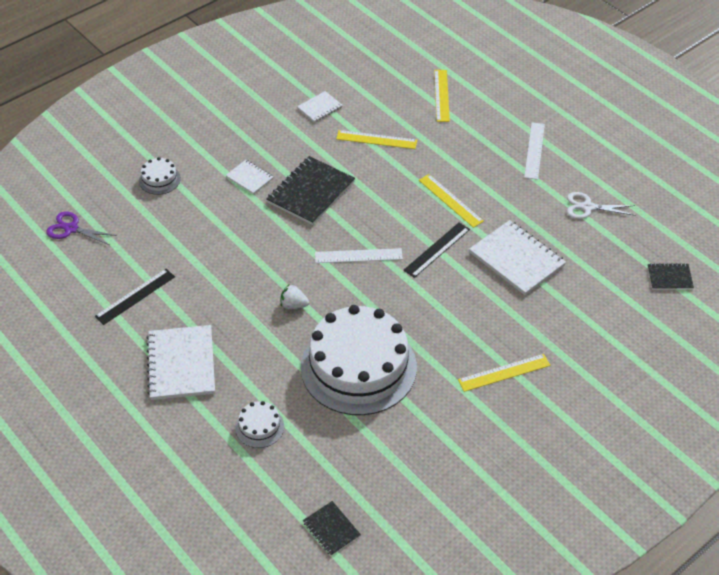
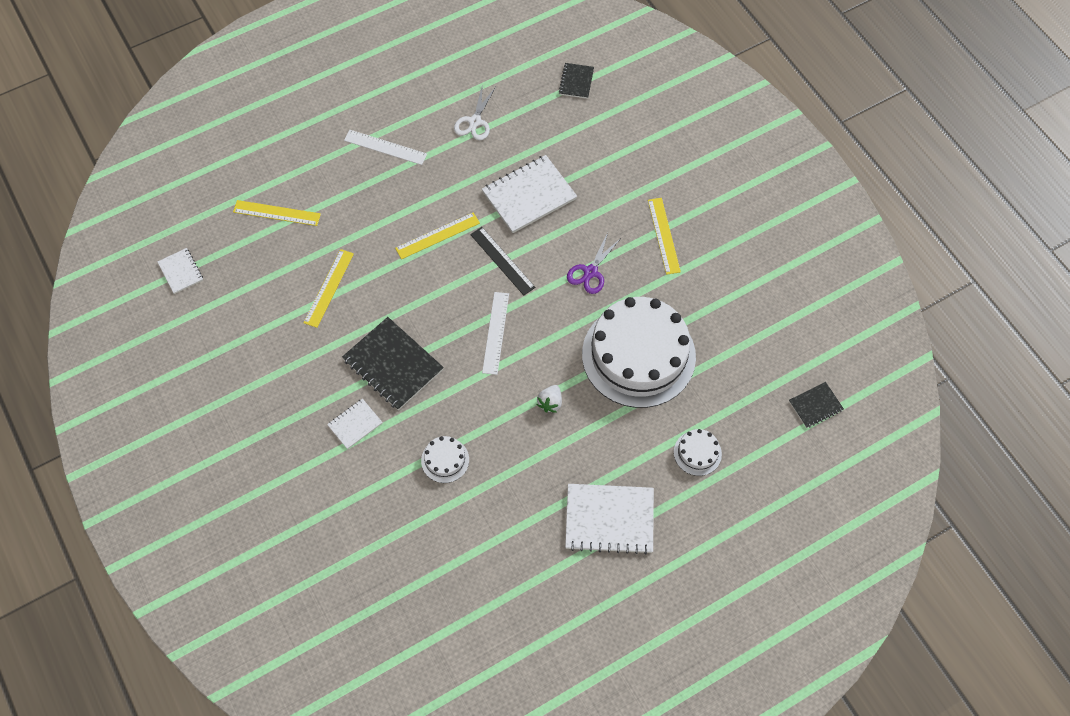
camera: 80 degrees left, 15 degrees up
(71, 229) = (389, 627): purple scissors -> purple scissors (590, 272)
(135, 296) = (508, 560): black ruler -> none
(159, 179) = (332, 522): white cake -> white cake (445, 460)
(319, 108) = (260, 337): white notebook -> white notebook (181, 271)

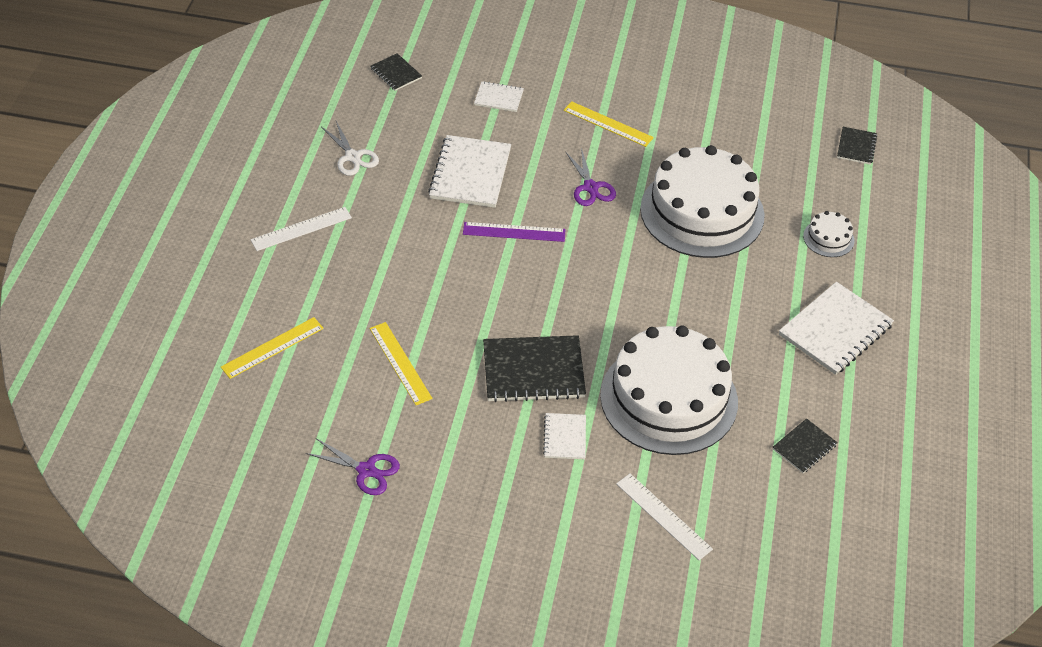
camera: 50 degrees left, 15 degrees down
(181, 271) = (245, 461): white notebook -> white notebook (499, 98)
(230, 338) = (366, 470): none -> purple scissors
(437, 235) = (437, 255): yellow ruler -> none
(445, 460) = (669, 398): white cake -> white cake, size x2.46
(480, 573) = (804, 447): none -> black notebook
(495, 333) = (580, 283): white ruler -> white ruler (663, 516)
(502, 260) = (514, 232): black ruler -> purple ruler
(550, 403) = (687, 294): white strawberry -> none

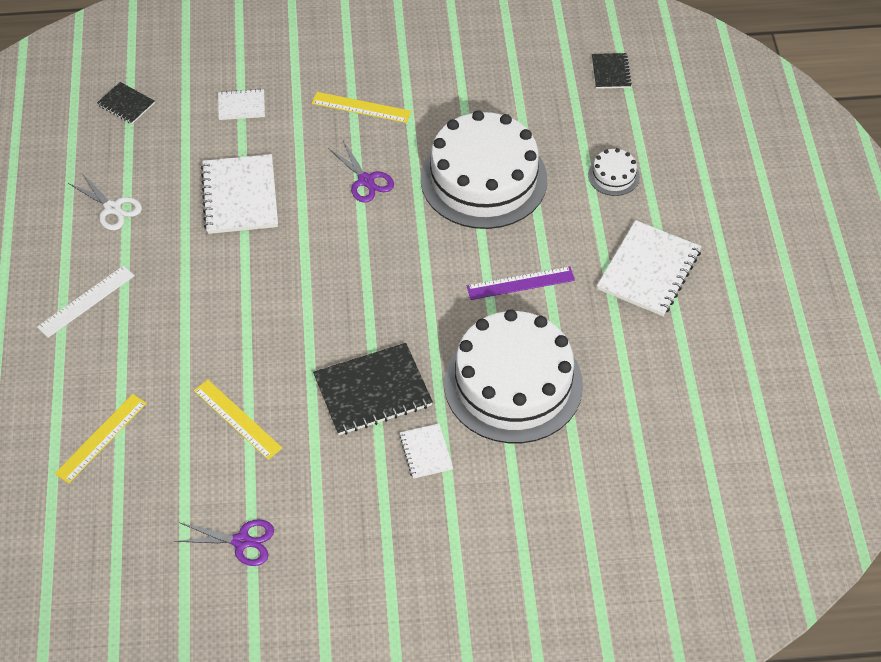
camera: 15 degrees left, 5 degrees up
(514, 232) = (305, 248): purple ruler -> purple ruler (520, 283)
(663, 516) = (546, 506): white ruler -> none
(804, 447) = (656, 398): black notebook -> none

